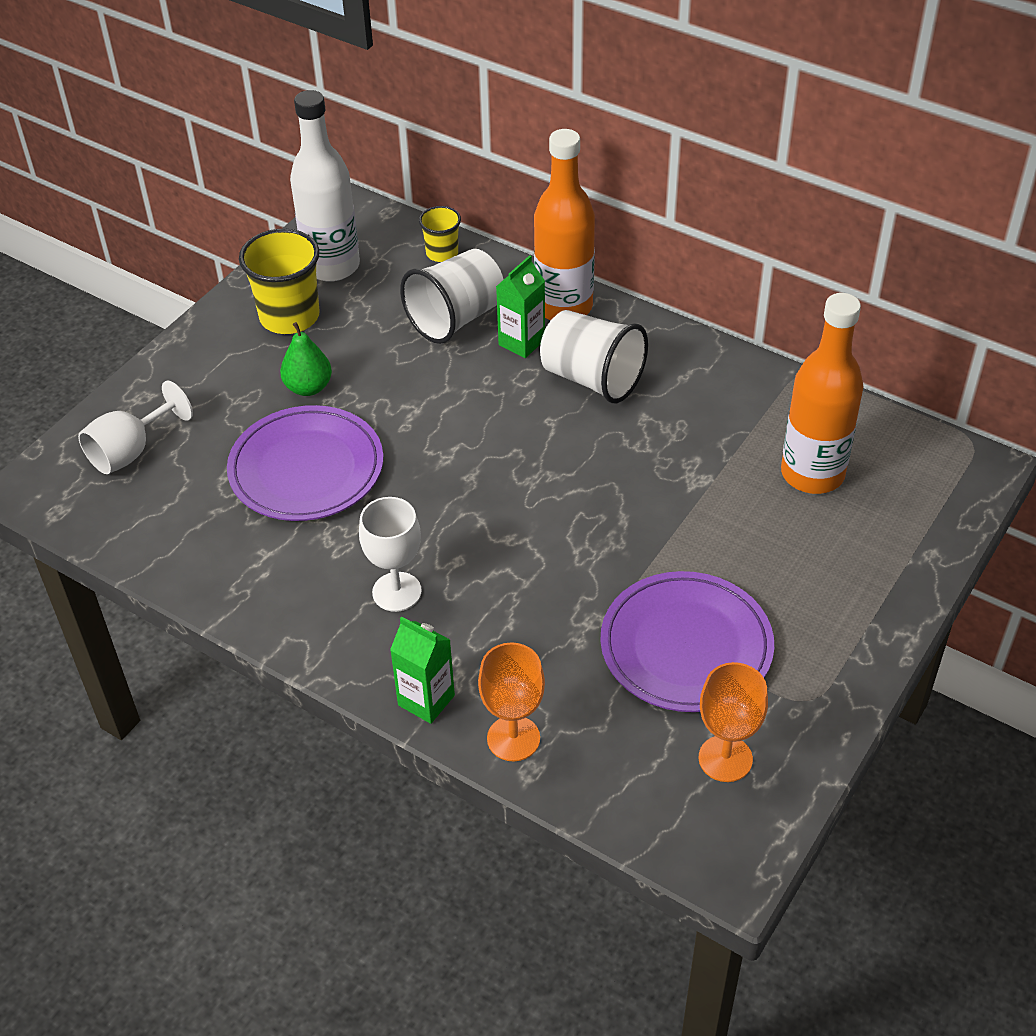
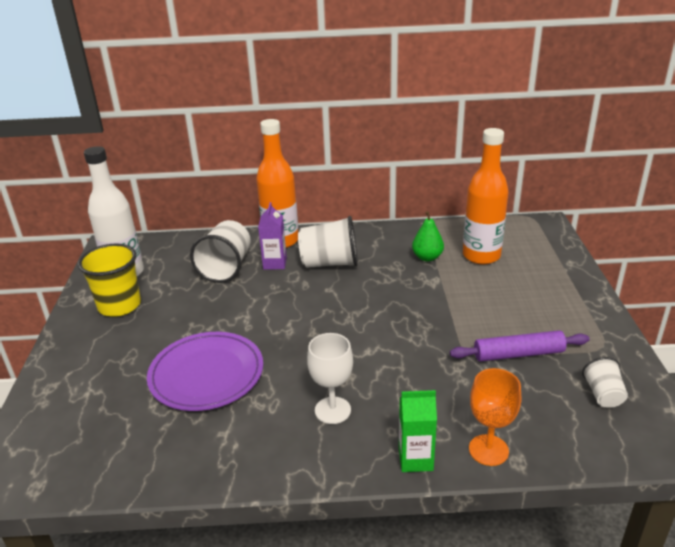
camera: 35 degrees left, 15 degrees down
(130, 451) = (67, 422): white goblet -> none
(308, 387) = (166, 334): green pear -> green pear (427, 257)
(442, 253) = (188, 244): yellow cup -> none
(521, 342) = (275, 263): green carton -> purple carton
(686, 646) = (518, 354): purple plate -> purple rolling pin
(725, 758) = (603, 395): orange goblet -> white cup

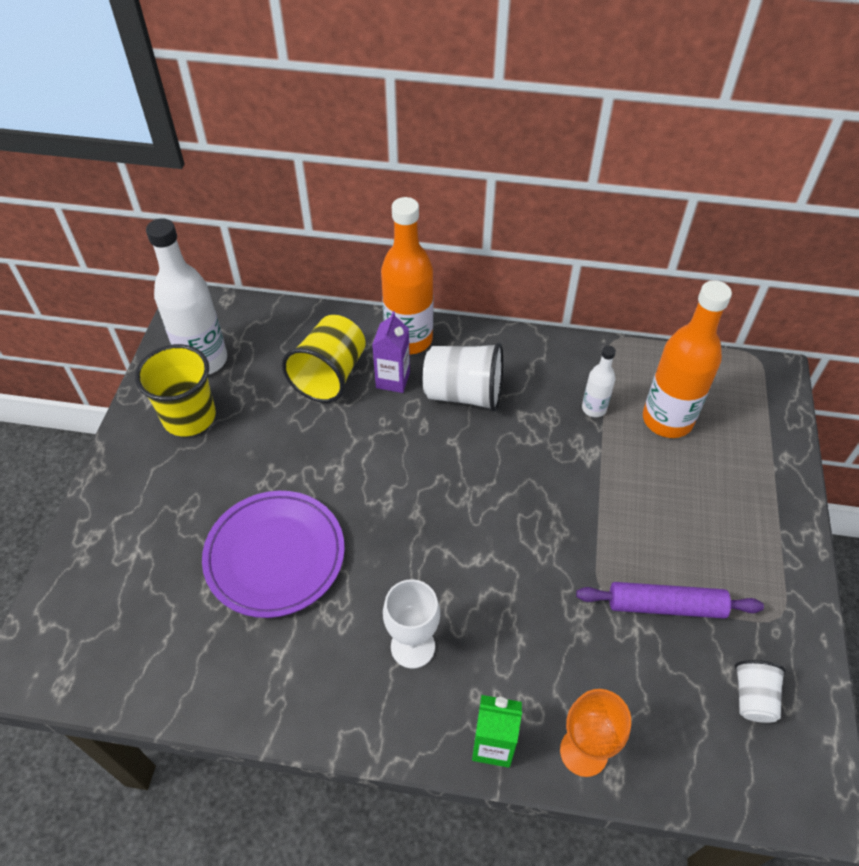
camera: 10 degrees right, 20 degrees up
(226, 267) = (330, 375): white cup -> yellow cup
(427, 257) = (594, 408): green pear -> white bottle

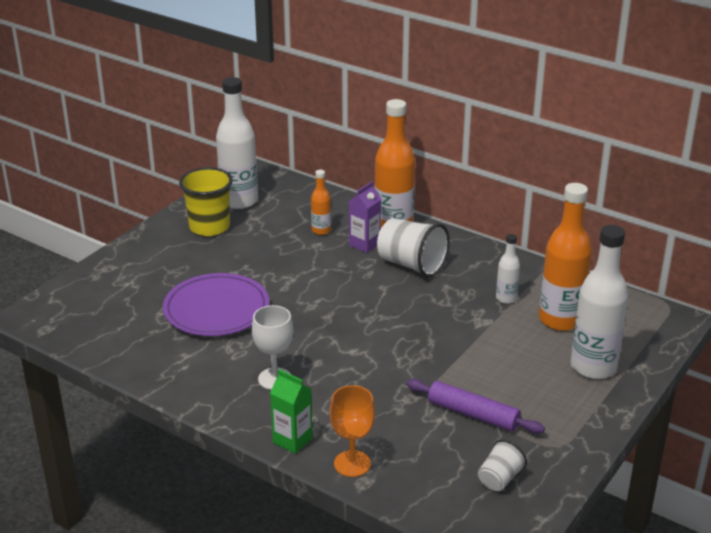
camera: 25 degrees right, 20 degrees down
(330, 375) = (321, 230): yellow cup -> orange bottle
(740, 478) = (593, 367): none -> white bottle

